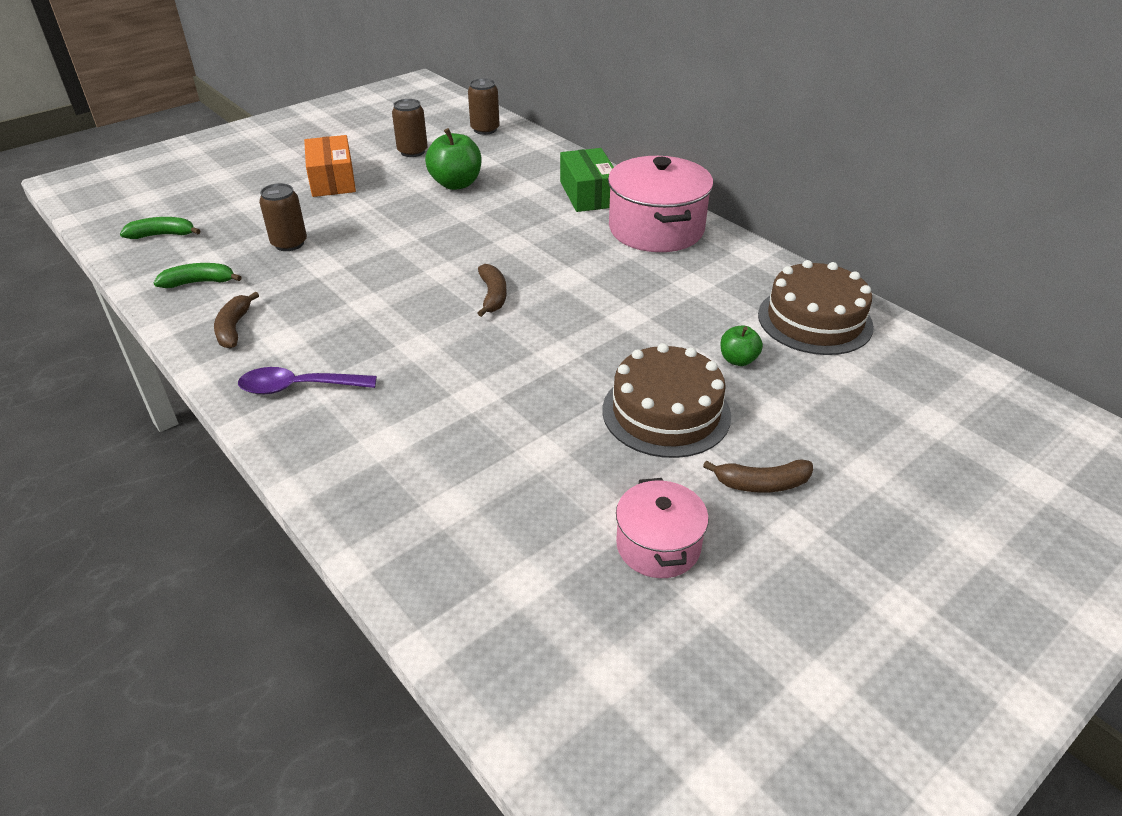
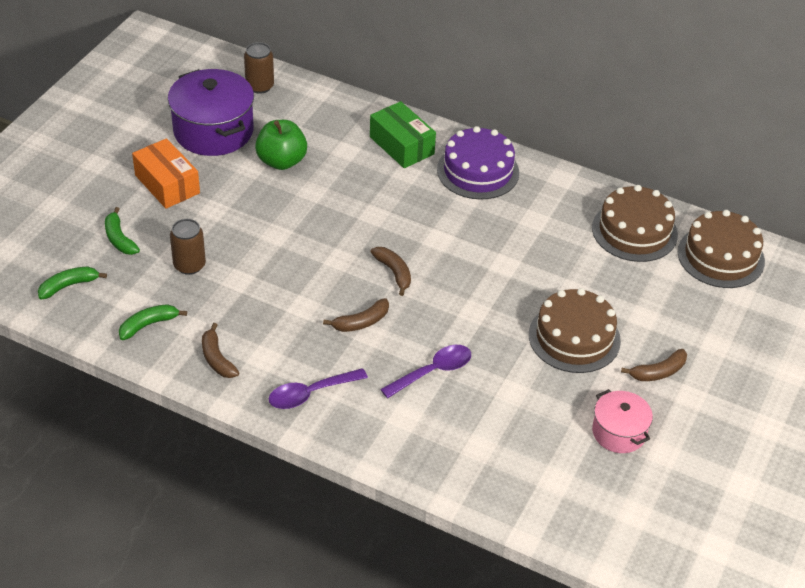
camera: 25 degrees left, 5 degrees up
(247, 210) = (119, 239): none -> green banana
(412, 152) = (213, 131): brown can -> purple pot
(417, 332) = (361, 322): none -> brown banana
(459, 402) = (433, 371): none -> purple spoon
(656, 229) = (478, 171): pink pot -> purple cake
(738, 360) = (599, 281): green apple -> none
(923, 372) = (720, 256): none -> brown cake

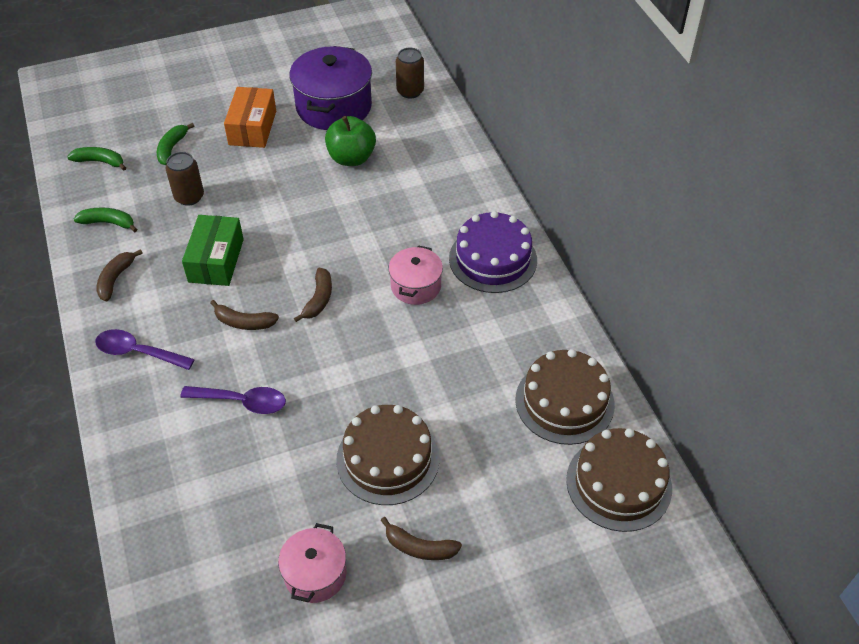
camera: 45 degrees right, 5 degrees up
(401, 145) = (458, 200): green box -> green box (216, 260)
(449, 221) = (415, 286): none -> pink pot

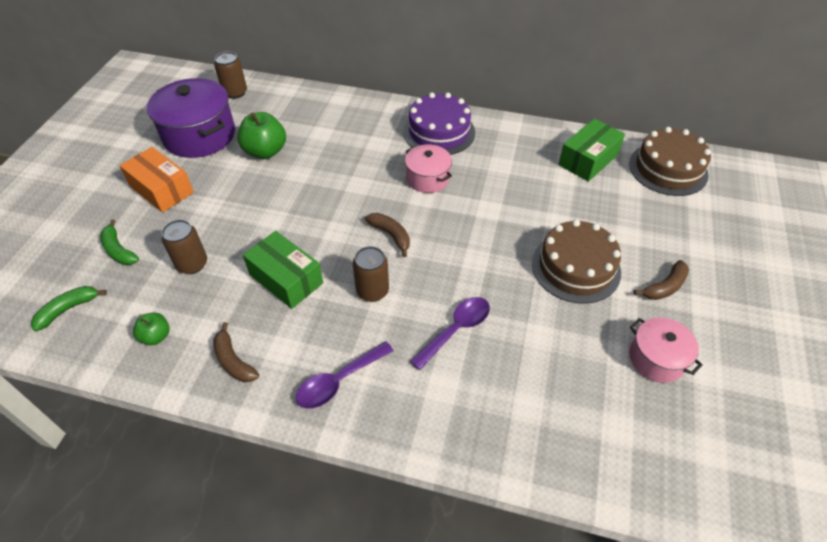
camera: 55 degrees left, 0 degrees up
(108, 223) = (156, 336): green banana -> green apple
(244, 322) = (372, 291): brown banana -> brown can
(564, 402) = (588, 160): brown cake -> green box

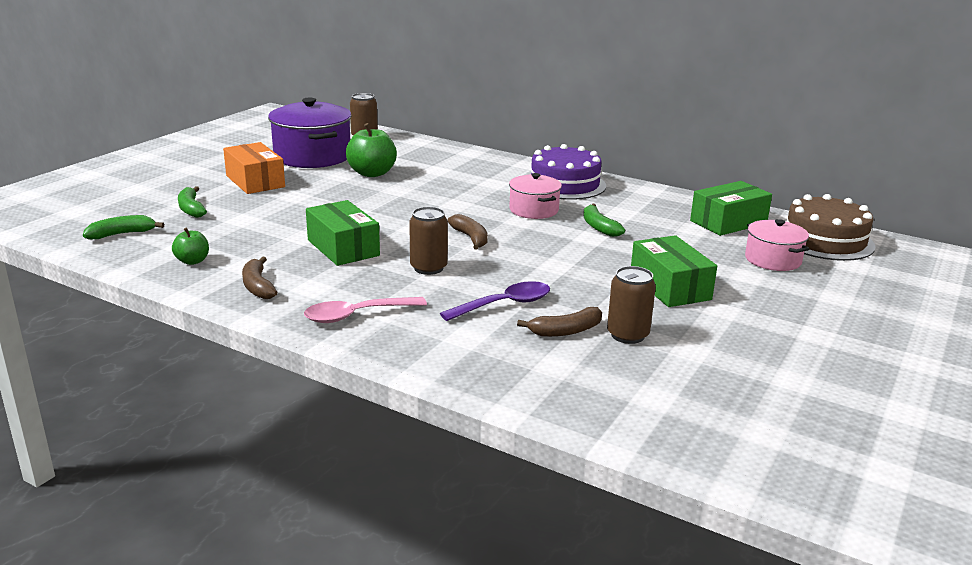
camera: 15 degrees right, 25 degrees down
(192, 264) = (255, 226): brown can -> brown can (627, 335)
(339, 381) = (357, 315): purple spoon -> pink spoon
(490, 192) = (599, 227): none -> green banana
(576, 267) = (670, 287): brown cake -> green box
(656, 359) = (732, 360): pink pot -> pink pot (773, 260)
(665, 287) = (773, 315): brown banana -> brown banana (566, 331)

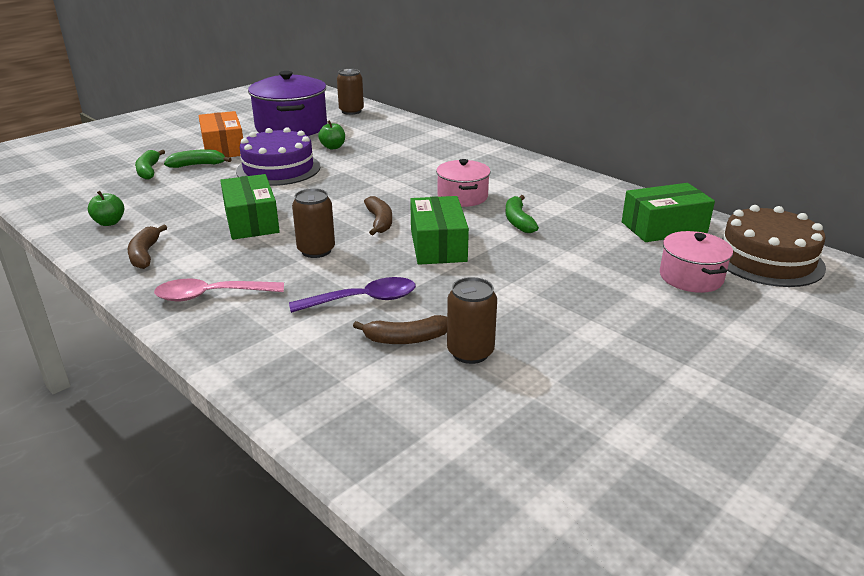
camera: 15 degrees right, 5 degrees up
(122, 234) = (72, 190): green banana -> green banana (197, 165)
(372, 173) = (333, 147): green apple -> green apple, size x0.56
(565, 184) = (512, 171): purple cake -> purple cake (278, 169)
(670, 287) = (553, 298): green box -> green box (438, 245)

